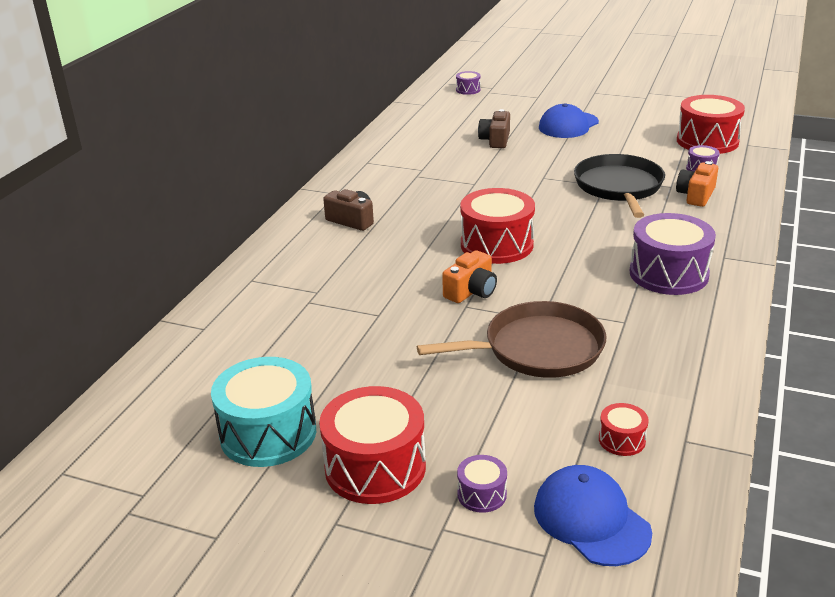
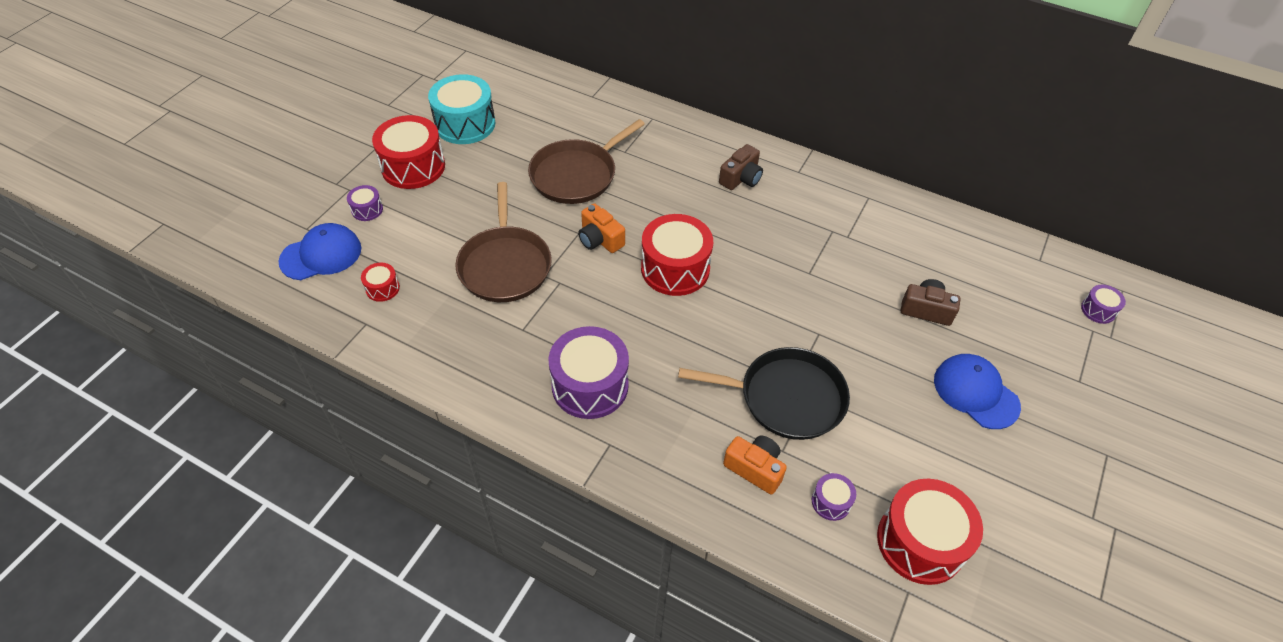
camera: 95 degrees right, 20 degrees up
(366, 320) = (577, 175): none -> brown pan

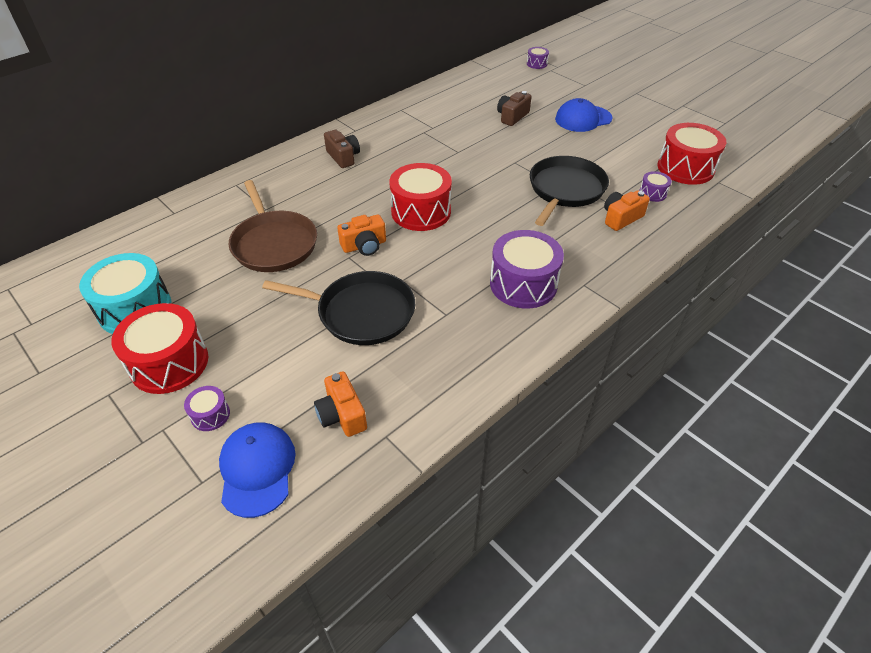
camera: 70 degrees left, 5 degrees down
(382, 288) = (342, 415): red drum -> orange camera
(505, 265) = (361, 312): brown pan -> black pan

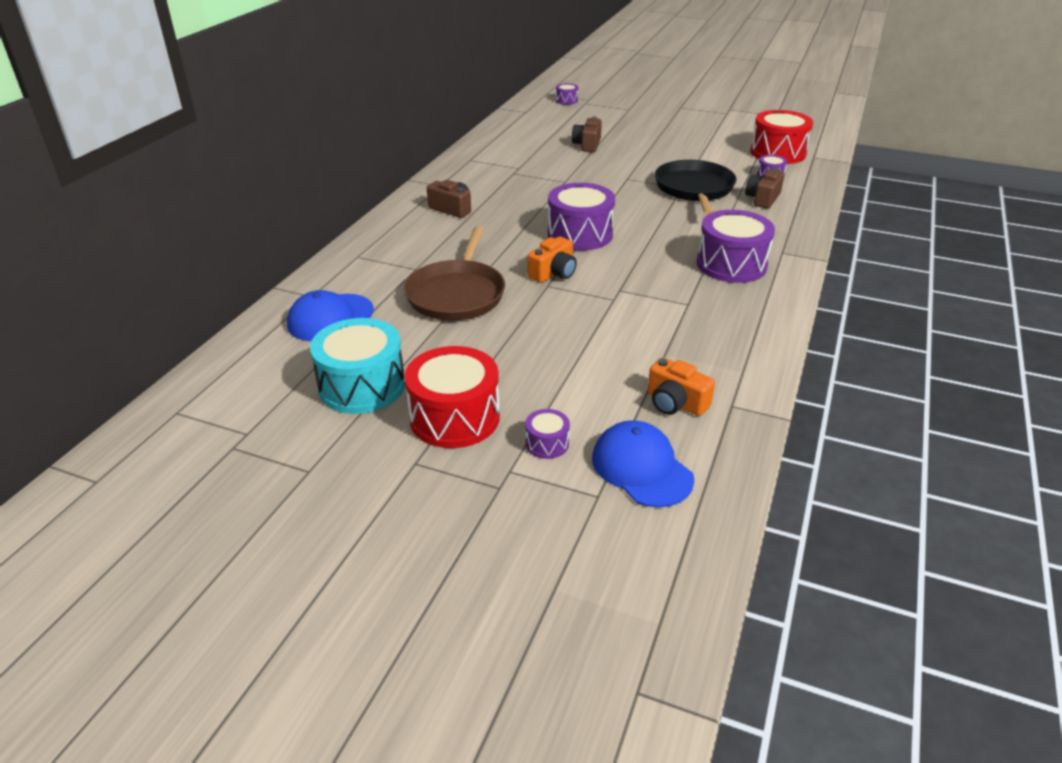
camera: 25 degrees left, 10 degrees down
(274, 243) = (457, 294): brown pan -> brown pan turned 60 degrees clockwise
(361, 312) = (608, 323): black pan -> none
(421, 212) = (580, 234): red drum -> purple drum
(583, 119) = (654, 134): blue cap -> blue cap (330, 318)
(621, 218) = (763, 199): orange camera -> brown camera

